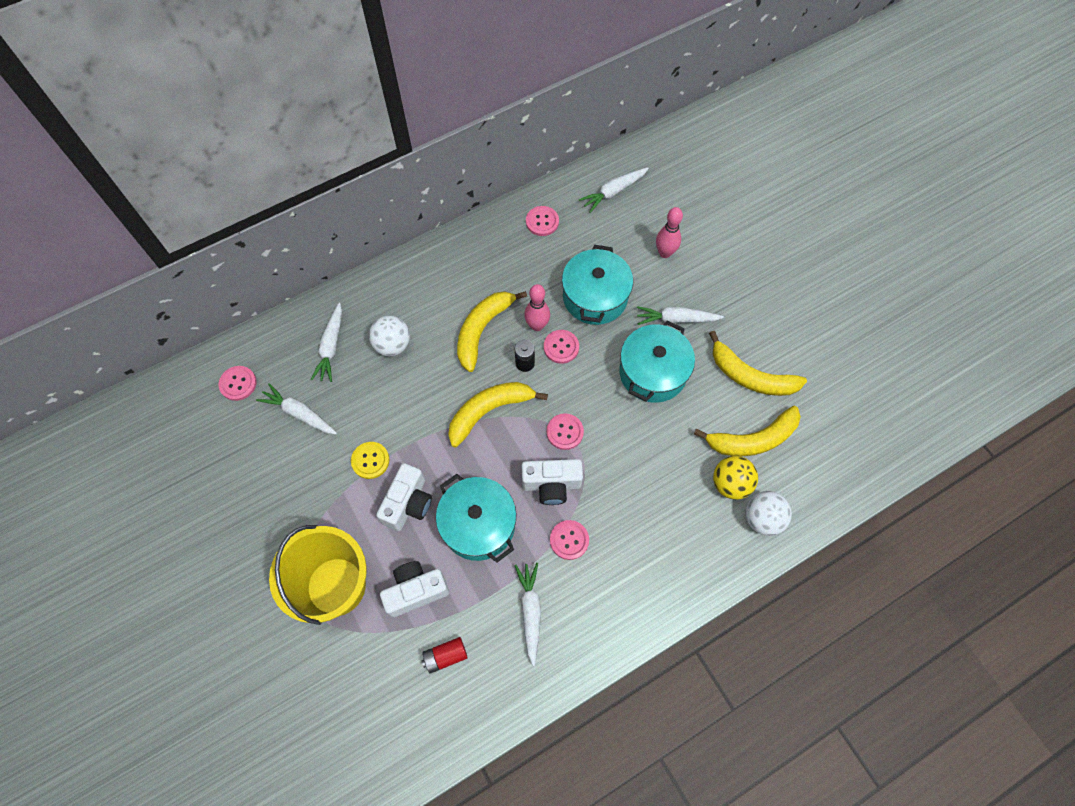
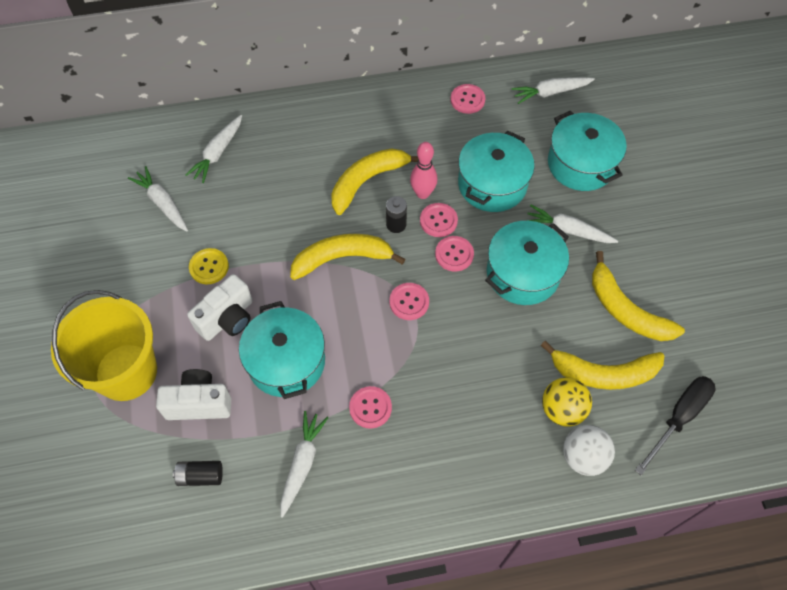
camera: 20 degrees right, 5 degrees down
(238, 384) = (119, 159): pink button -> pink button (454, 254)
(392, 345) = (275, 168): white ball -> none
(445, 656) = (200, 476): red battery -> black battery
(551, 485) = (375, 348): white camera -> none
(665, 253) = (581, 164): pink bowling pin -> turquoise pot
(826, 457) = (679, 418): none -> black screwdriver

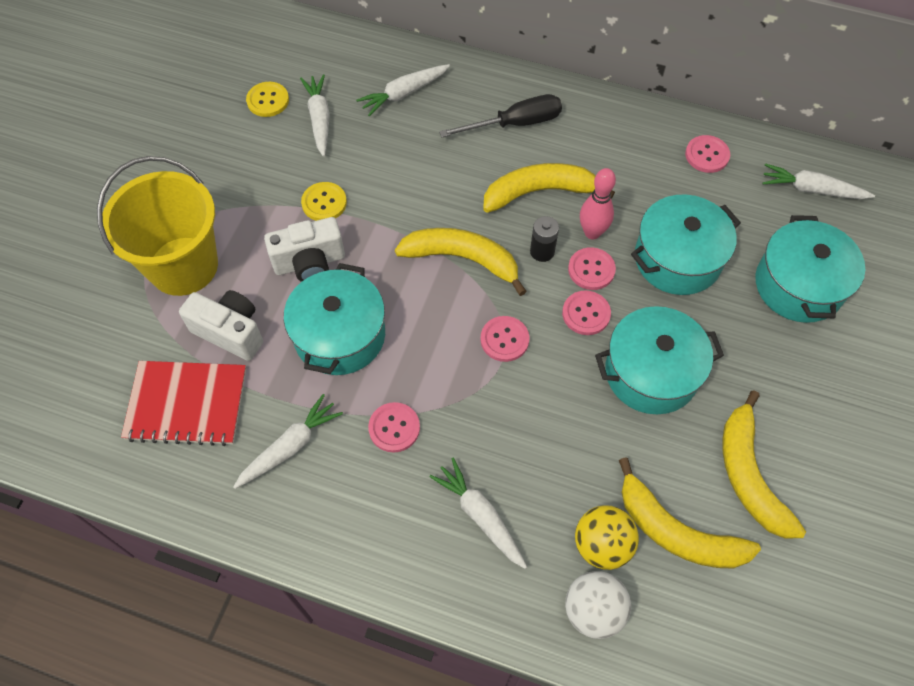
camera: 30 degrees right, 0 degrees up
(110, 208) = (268, 100): none -> yellow button
(200, 476) = (187, 404): black battery -> red notebook
(568, 230) = (735, 351): white carrot -> white carrot (480, 515)
(679, 418) = (737, 631): black screwdriver -> black screwdriver (515, 124)

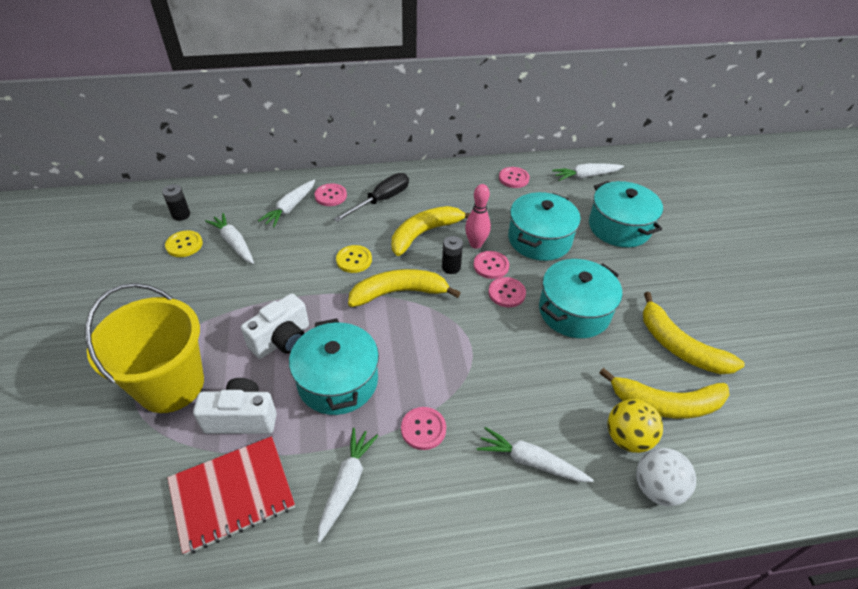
camera: 30 degrees left, 15 degrees down
(282, 58) = (181, 215): none -> black battery
(324, 203) = (270, 295): yellow button -> yellow button (354, 260)
(504, 339) = (463, 332): pink button -> pink button (330, 196)

